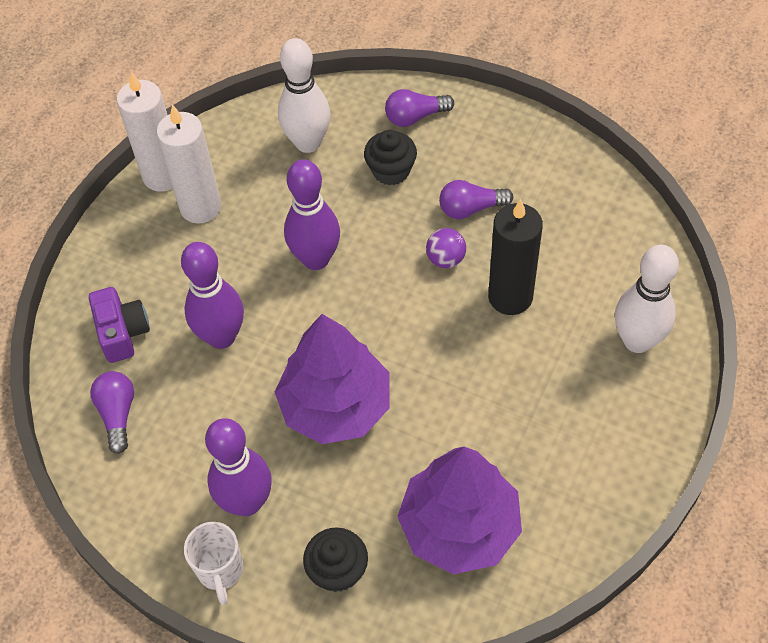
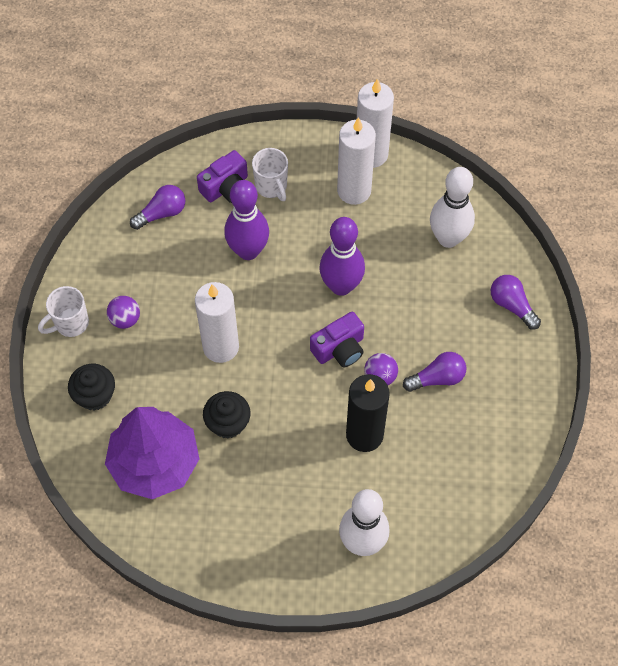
camera: 65 degrees right, 5 degrees up
(148, 285) = (271, 187): none -> white mug
(246, 502) = (125, 319): purple bowling pin -> purple ball
(336, 406) = (221, 347): purple tree -> white candle
(391, 171) = (448, 307): black cupcake -> black cupcake (228, 423)
(394, 286) = (339, 349): none -> purple camera
(470, 208) = (437, 378): purple light bulb -> purple light bulb turned 105 degrees clockwise

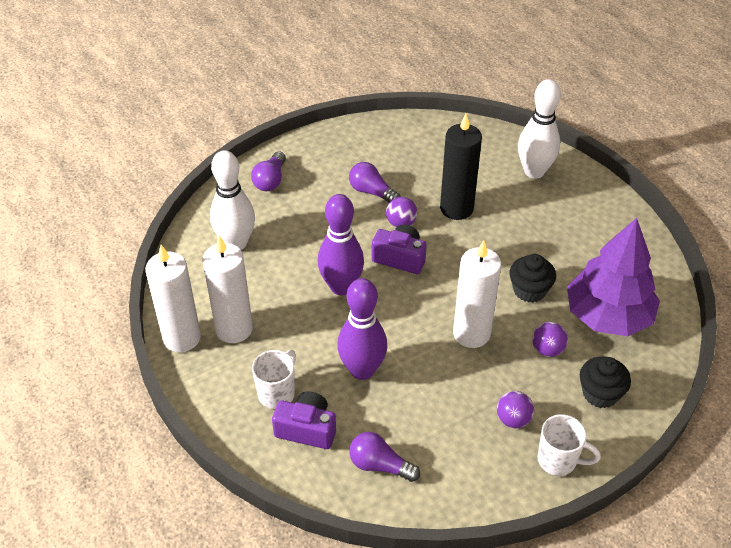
camera: 125 degrees left, 15 degrees down
(162, 390) = (547, 349): none -> purple ball

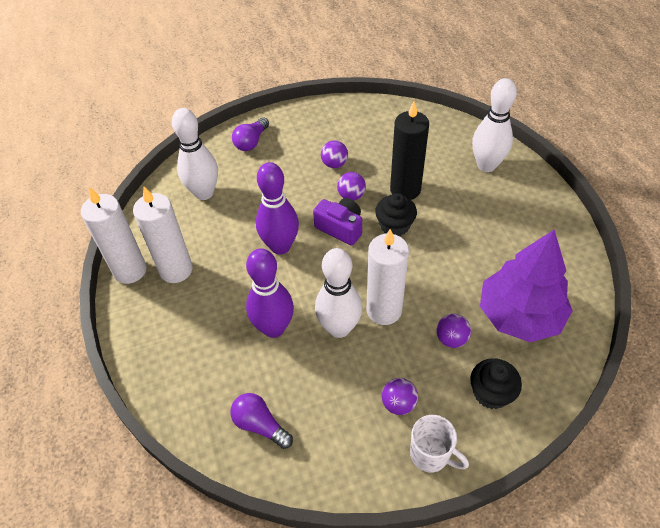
camera: 15 degrees right, 5 degrees up
(277, 393) = (192, 336): white mug -> none
(307, 429) = (206, 376): purple camera -> none
(372, 192) = (334, 164): purple light bulb -> purple ball
(430, 358) = (339, 328): none -> white bowling pin
(529, 290) = (450, 277): black cupcake -> black cupcake (394, 225)

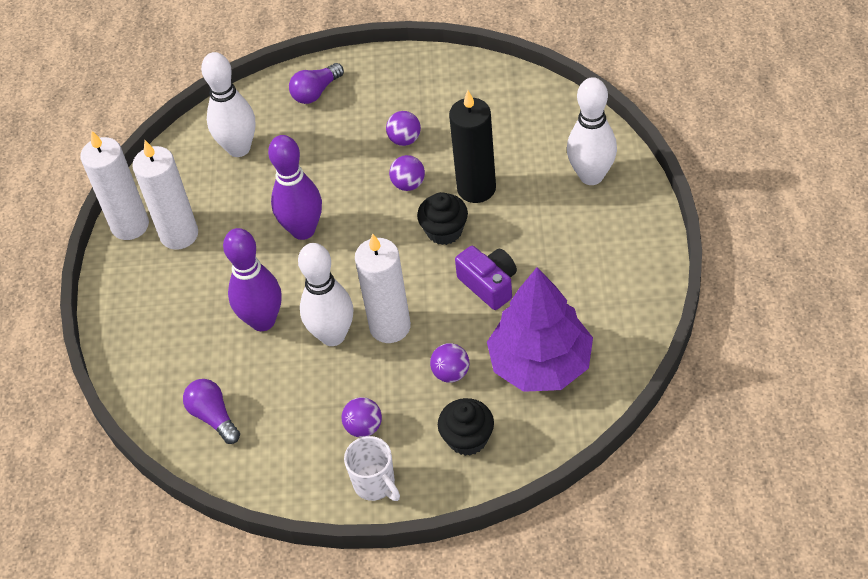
camera: 20 degrees right, 0 degrees up
(340, 228) = (380, 221): purple camera -> purple camera (489, 284)

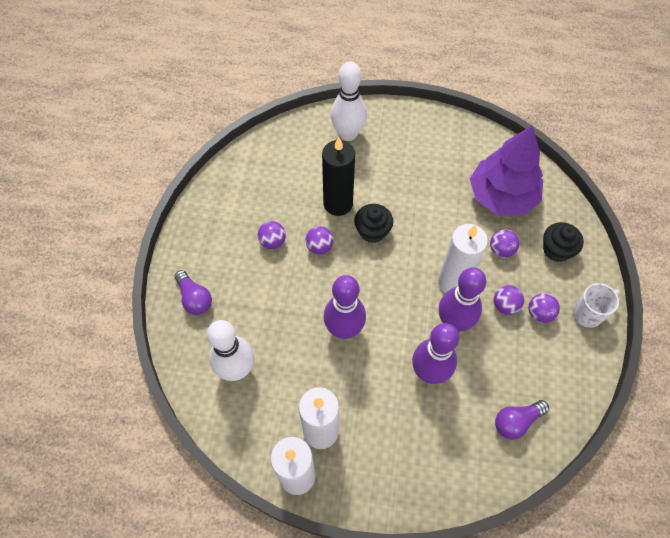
camera: 85 degrees left, 10 degrees up
(333, 335) = (454, 322): white bowling pin -> purple bowling pin
(367, 387) = (505, 305): none -> purple ball
(489, 284) = (429, 212): purple camera -> none

